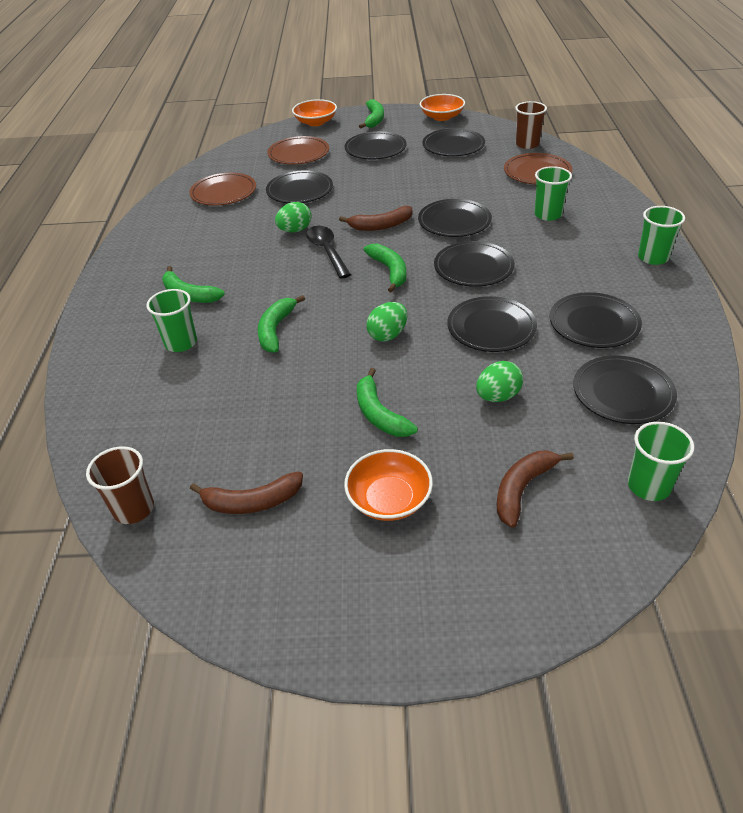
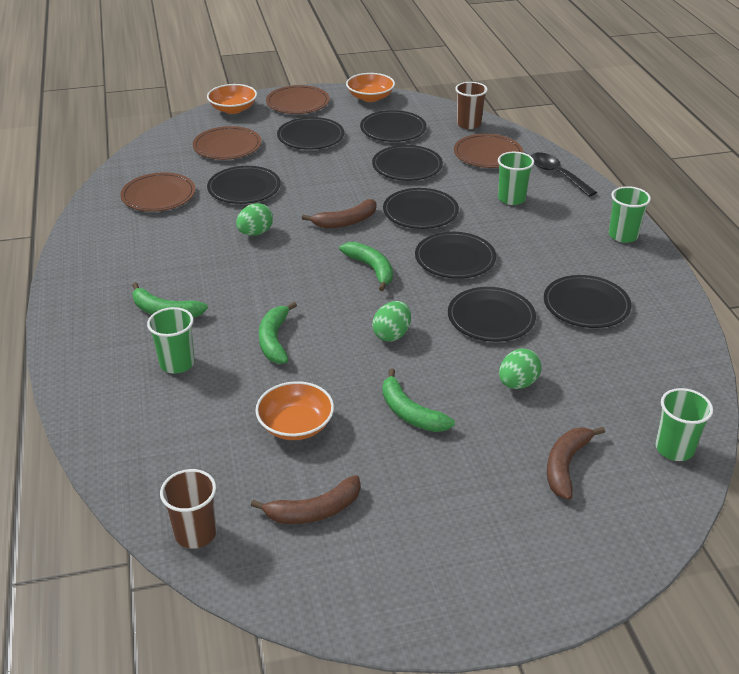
camera: 15 degrees left, 5 degrees down
(327, 251) = (298, 253): black spoon -> black spoon (557, 175)
(374, 119) = (298, 103): green banana -> brown plate
(389, 499) = (446, 490): orange bowl -> orange bowl (296, 425)
(623, 393) = (630, 368): black plate -> black plate (407, 166)

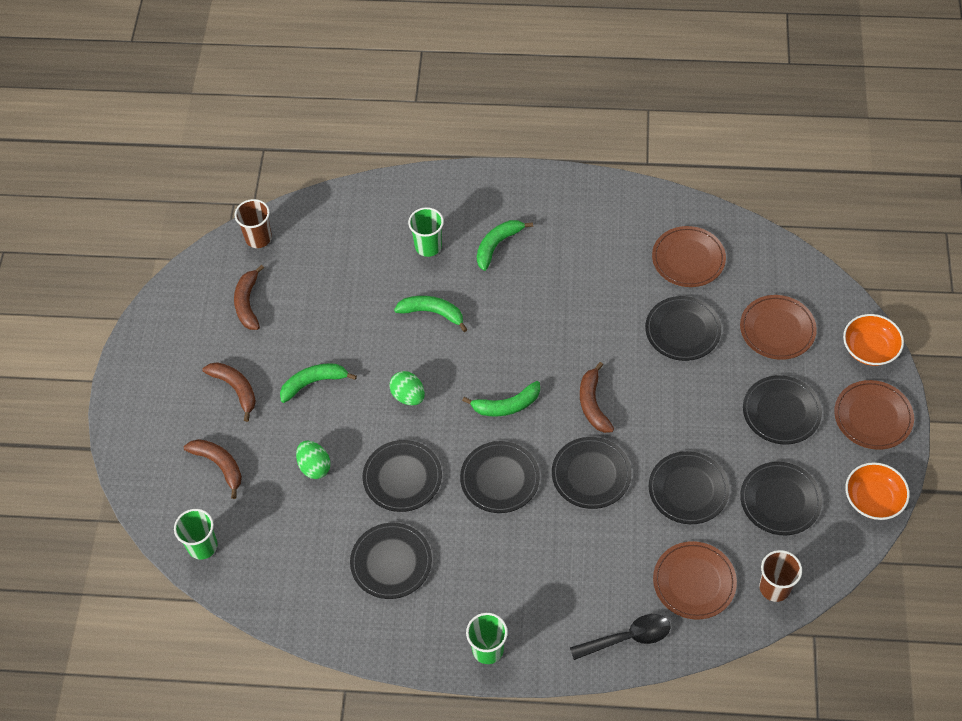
camera: 110 degrees right, 20 degrees up
(255, 233) = (596, 326): green egg -> none
(296, 425) = (331, 308): orange bowl -> none
(453, 483) = (235, 389): none -> brown banana
(511, 198) = (591, 570): green cup -> none

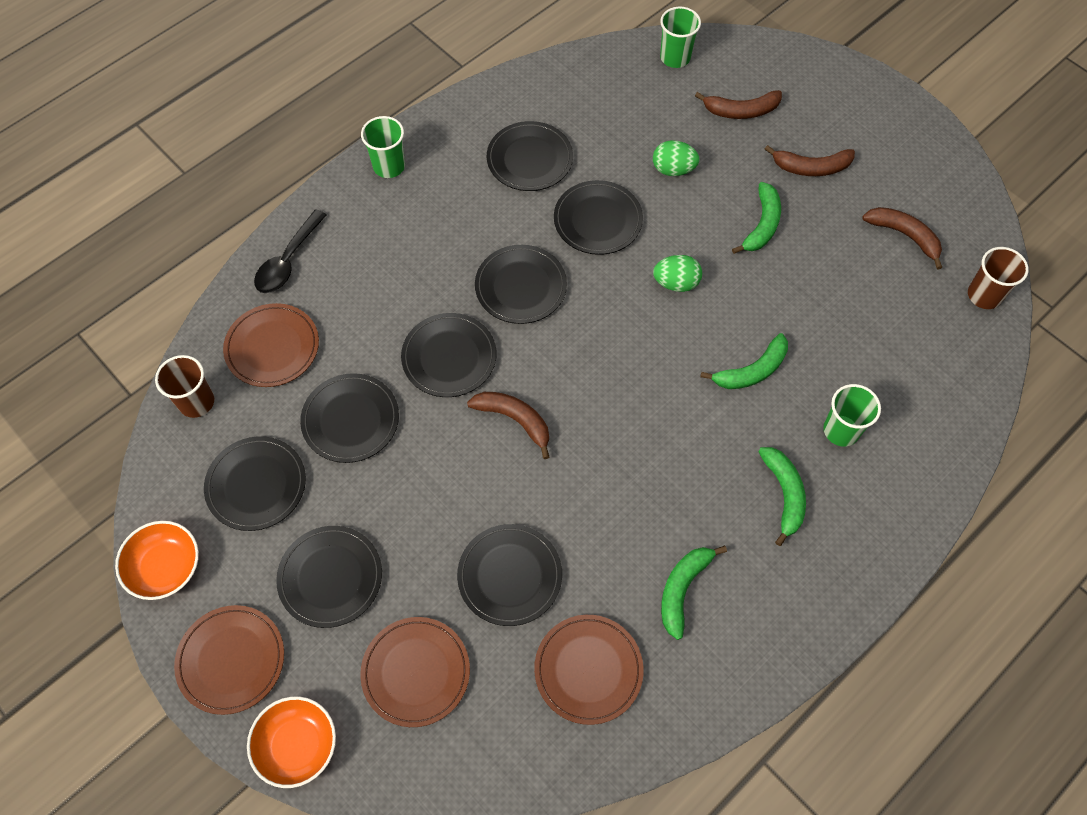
camera: 130 degrees right, 5 degrees up
(506, 405) = (587, 350): green banana -> green banana (682, 589)

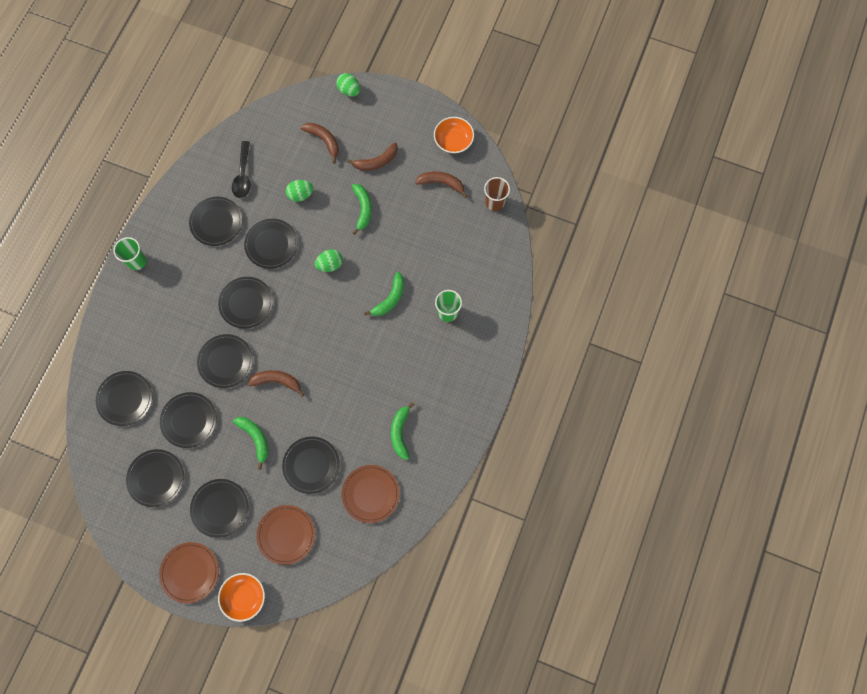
camera: 25 degrees left, 10 degrees up
(165, 567) = (130, 542): orange bowl -> orange bowl (453, 140)
(196, 402) = (99, 448): brown cup -> none
(272, 347) = (125, 399): brown plate -> black plate
(288, 261) = (107, 344): black spoon -> black spoon (243, 175)
(675, 57) = (272, 120): green cup -> none
(741, 111) = (324, 141): brown banana -> brown banana turned 105 degrees counterclockwise
(784, 494) = (432, 360): green banana -> green banana (255, 438)
(808, 60) = (349, 90): none -> green egg

